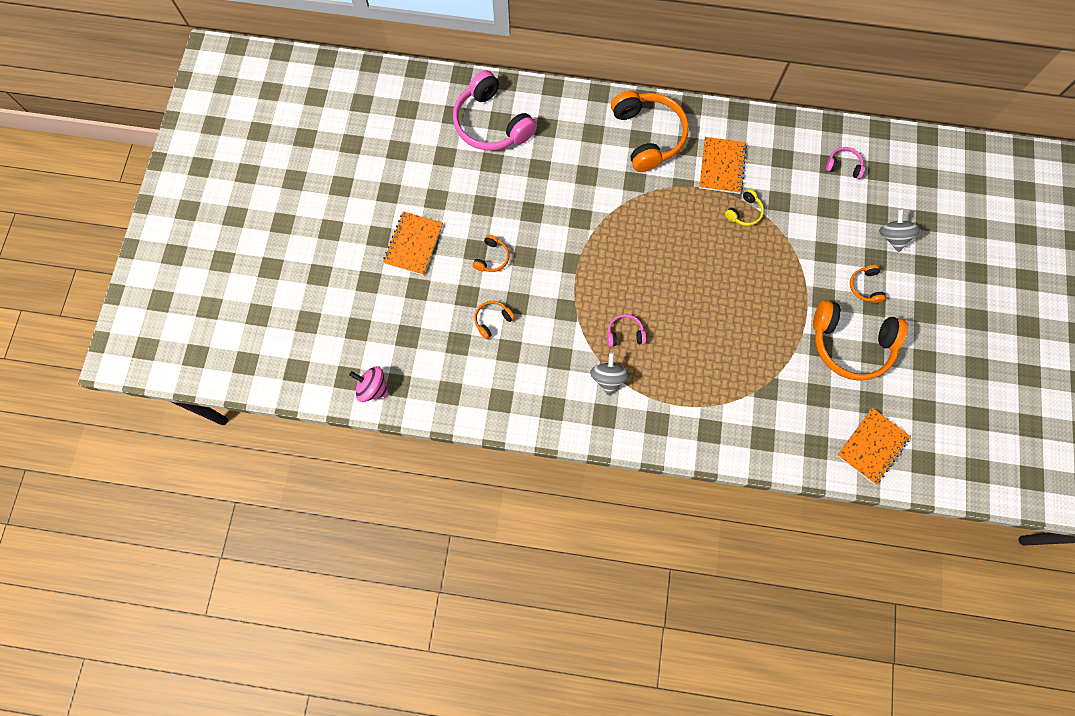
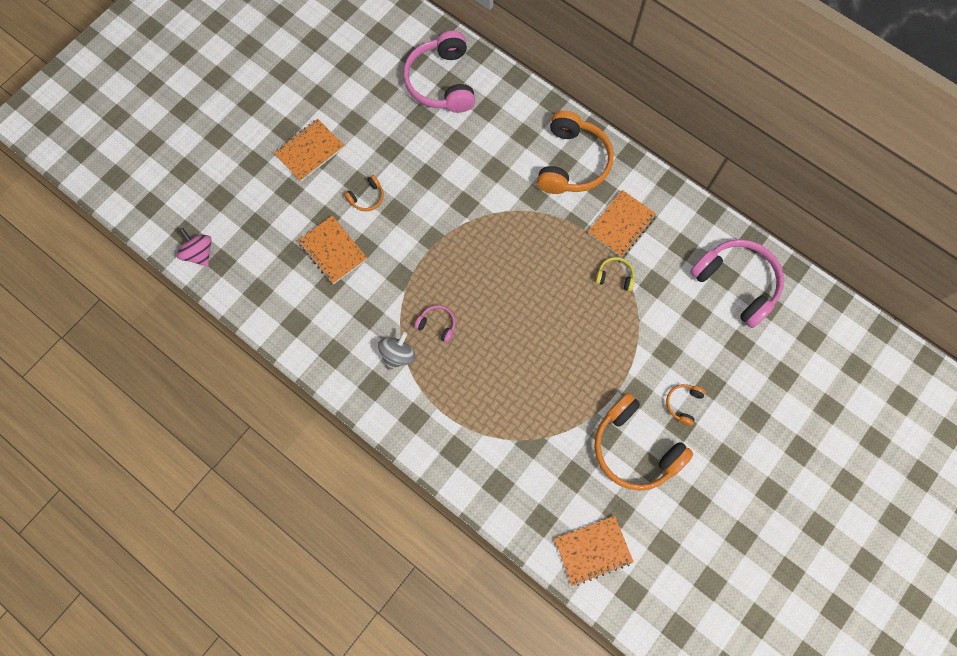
camera: 30 degrees right, 0 degrees up
(492, 320) = (333, 251): orange headphones -> orange notebook
(744, 212) = (615, 276): yellow headphones -> yellow headphones turned 150 degrees counterclockwise
(843, 166) = (736, 283): pink headphones -> pink headphones, size x2.24
(893, 237) = (740, 373): grey spinning top -> none

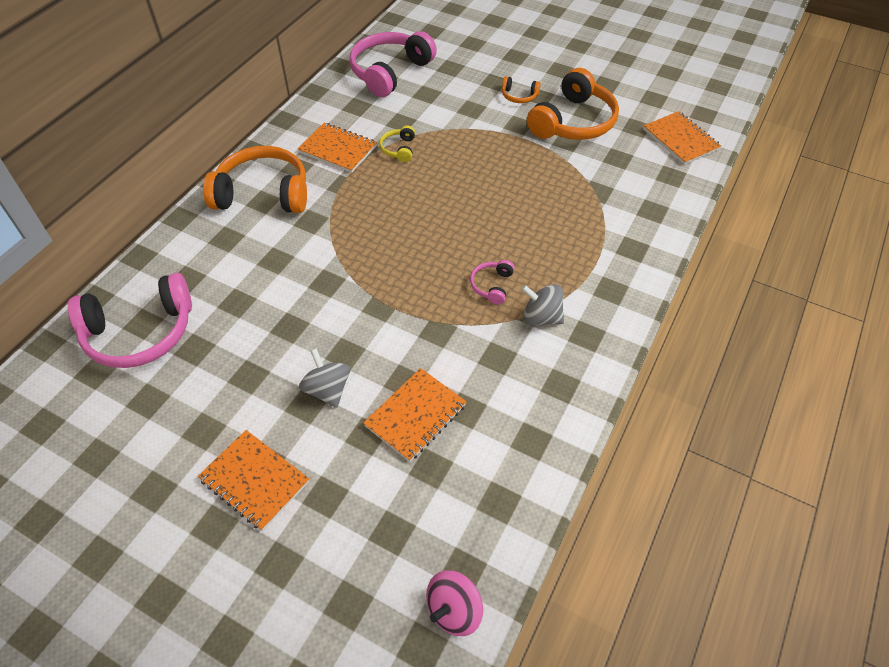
camera: 100 degrees left, 20 degrees down
(367, 197) = (327, 389): orange headphones -> grey spinning top

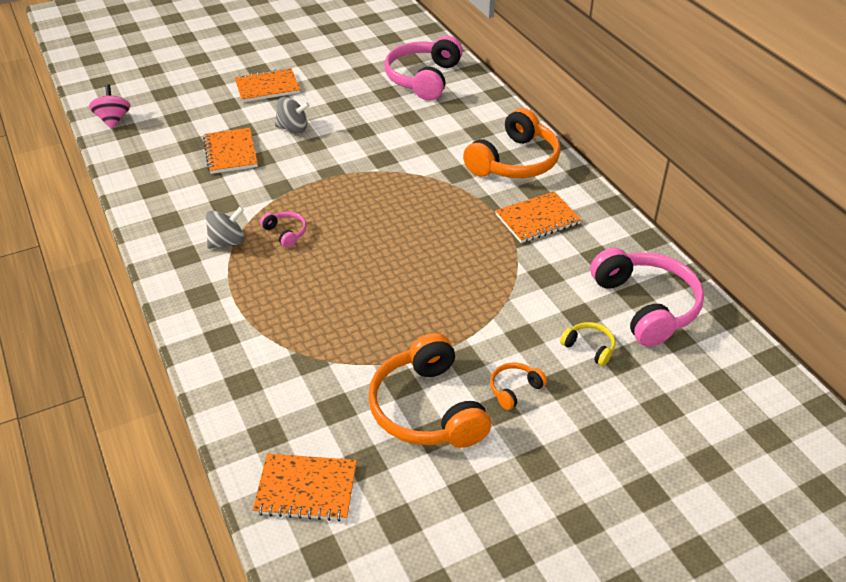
camera: 125 degrees right, 10 degrees down
(399, 149) = (503, 256): yellow headphones -> yellow headphones (589, 347)

